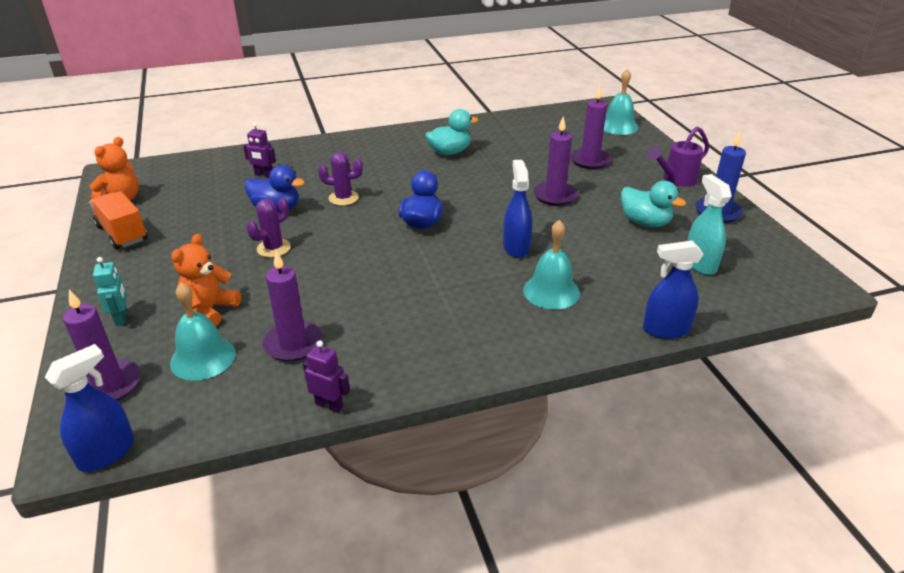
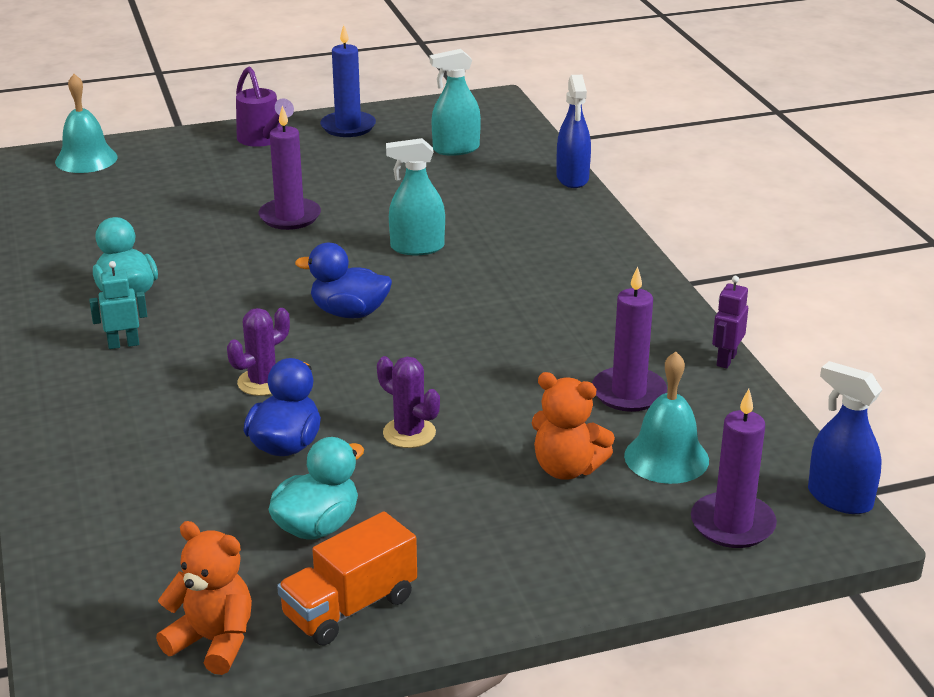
camera: 90 degrees left, 5 degrees down
(122, 318) = (594, 547): turquoise robot -> turquoise robot (123, 344)
(264, 175) = (156, 473): purple robot -> none
(343, 198) = (262, 382): purple cactus -> purple cactus turned 45 degrees clockwise
(516, 247) = (417, 248): blue spray bottle -> turquoise spray bottle
(551, 291) = (510, 231): turquoise bell -> none
(589, 160) = (192, 187): purple candle -> none
(645, 222) = (366, 168): turquoise duck -> turquoise duck (317, 526)

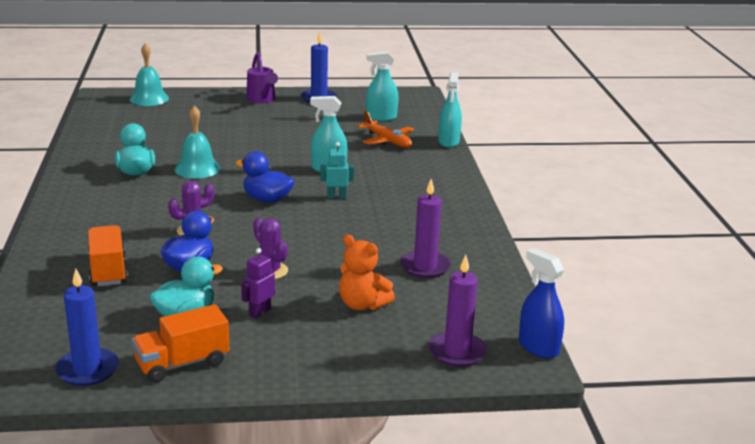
camera: 10 degrees right, 5 degrees down
(123, 344) = (119, 199): turquoise robot -> turquoise robot (336, 197)
(165, 469) = (108, 271): none -> orange truck
(213, 641) = (87, 370): orange teddy bear -> blue candle
(290, 217) = (257, 143): purple candle -> none
(482, 188) = (387, 141): none -> orange plane
(572, 178) = (448, 142): blue spray bottle -> turquoise spray bottle
(666, 457) = (431, 307): turquoise bell -> turquoise bell (197, 169)
(726, 360) = (500, 256): purple robot -> purple robot (259, 312)

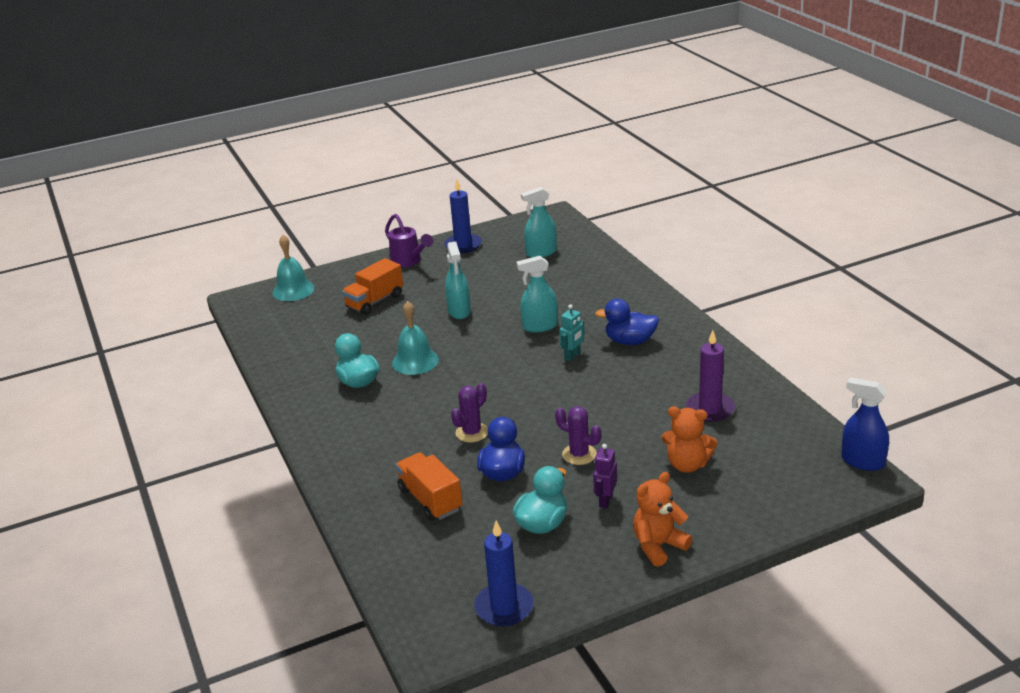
camera: 15 degrees left, 5 degrees up
(182, 363) = (582, 573): orange truck -> orange truck (374, 301)
(267, 199) = (511, 377): blue duck -> blue duck (630, 341)
(273, 361) = (658, 546): none -> orange teddy bear
(336, 197) = (572, 356): turquoise robot -> turquoise robot turned 150 degrees clockwise
(387, 141) = (568, 279): orange plane -> none
(448, 142) = (625, 264): turquoise spray bottle -> turquoise spray bottle (459, 311)
(457, 352) = (802, 487): purple candle -> none

